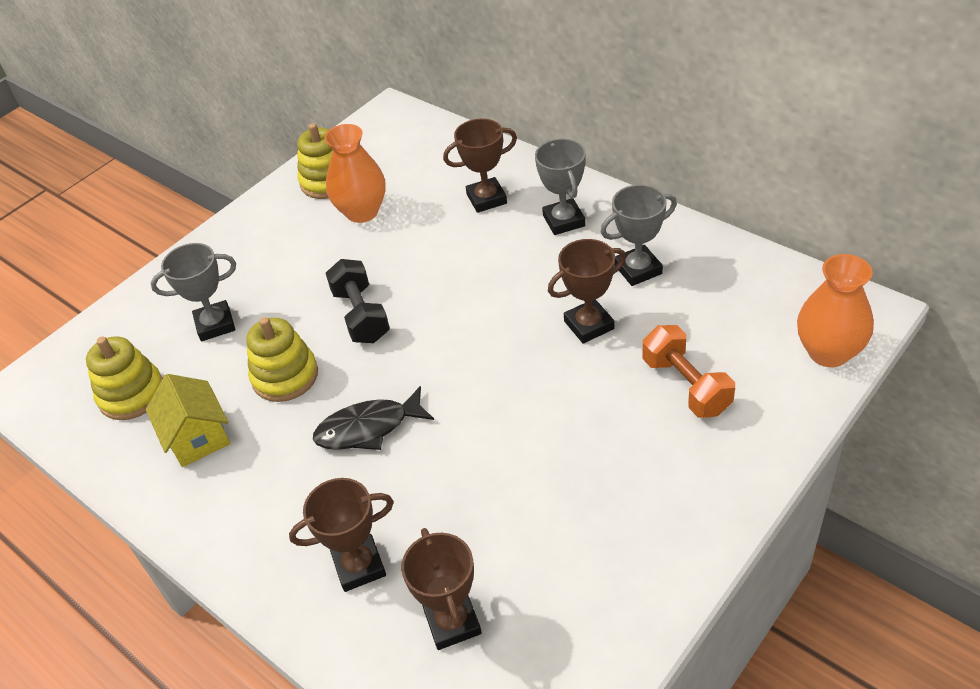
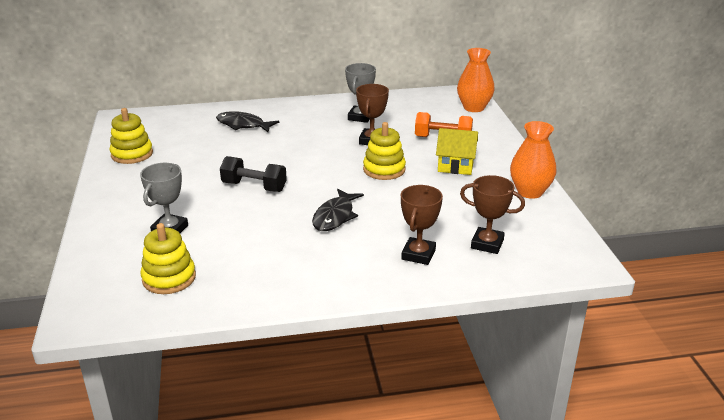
camera: 55 degrees left, 15 degrees down
(197, 437) = (247, 268): yellow house -> yellow house (455, 166)
(285, 376) = (254, 224): yellow stacking toy -> yellow stacking toy (384, 169)
(362, 212) = (179, 155): orange vase -> orange vase (530, 192)
(486, 199) = (243, 125): brown trophy -> black fish
(564, 221) = (297, 117): grey trophy -> none

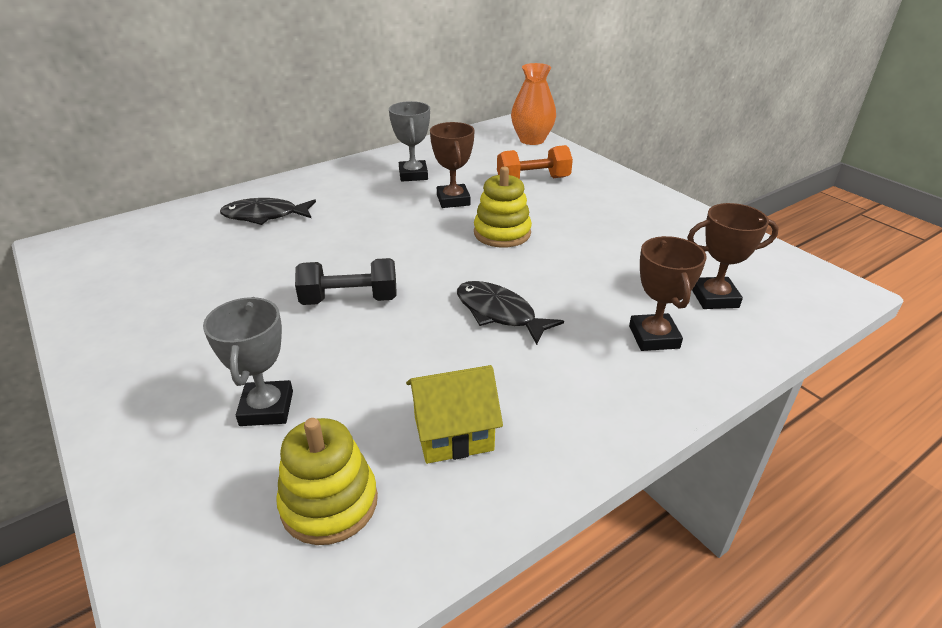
camera: 25 degrees left, 5 degrees up
(132, 154) = (115, 297): yellow stacking toy -> none
(335, 216) = (499, 313): black fish -> black fish turned 135 degrees clockwise
(455, 166) = (579, 209): yellow house -> yellow house (453, 433)
(530, 192) = (688, 220): orange vase -> none

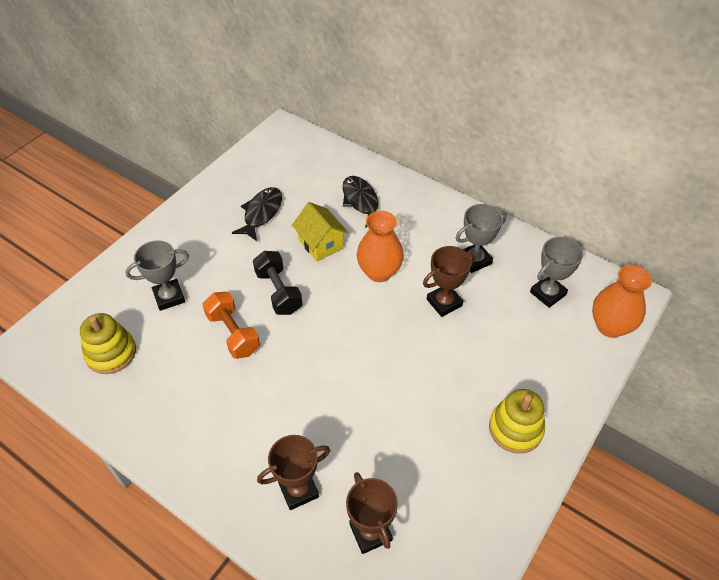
camera: 70 degrees right, 15 degrees up
(381, 226) = (379, 272): none -> orange vase
(453, 433) = (170, 391): yellow house -> yellow house (321, 244)
(480, 154) = (547, 293): none -> grey trophy
(499, 313) = (293, 381): black fish -> black fish (261, 213)
(502, 233) = (406, 352): yellow stacking toy -> yellow stacking toy (515, 429)
(533, 180) = (516, 350): orange dumbbell -> orange dumbbell (233, 333)

